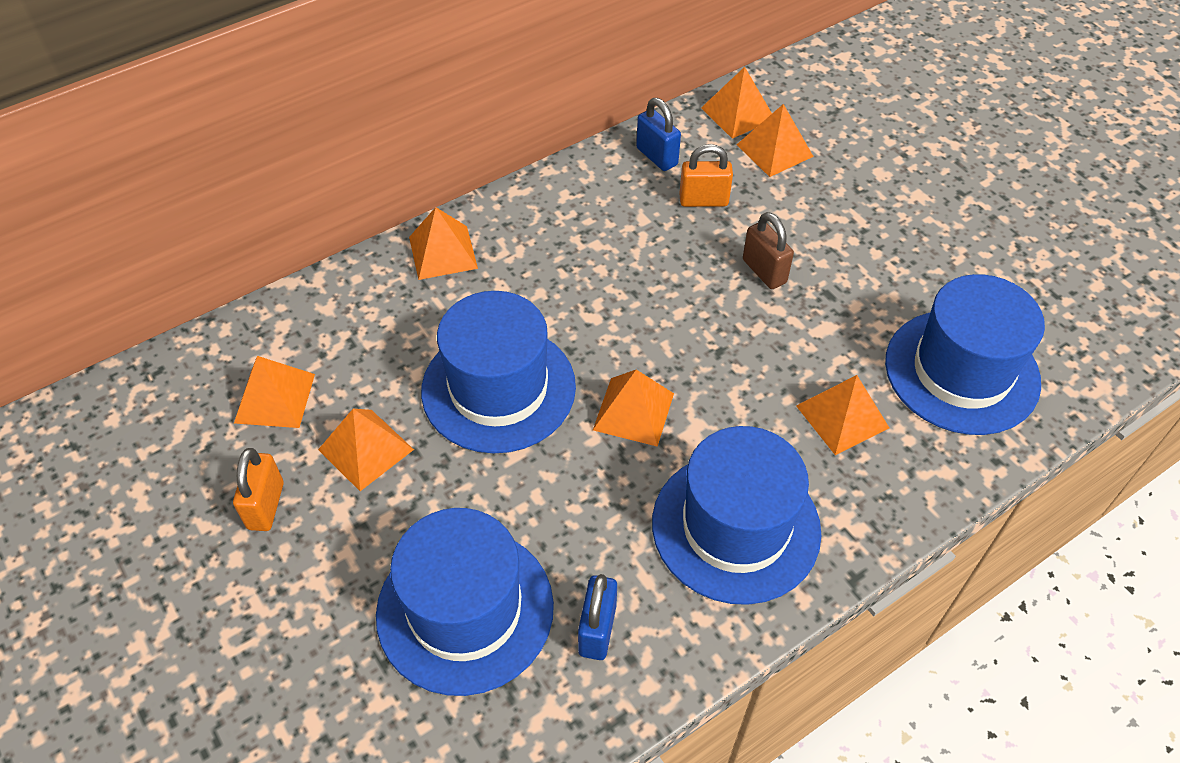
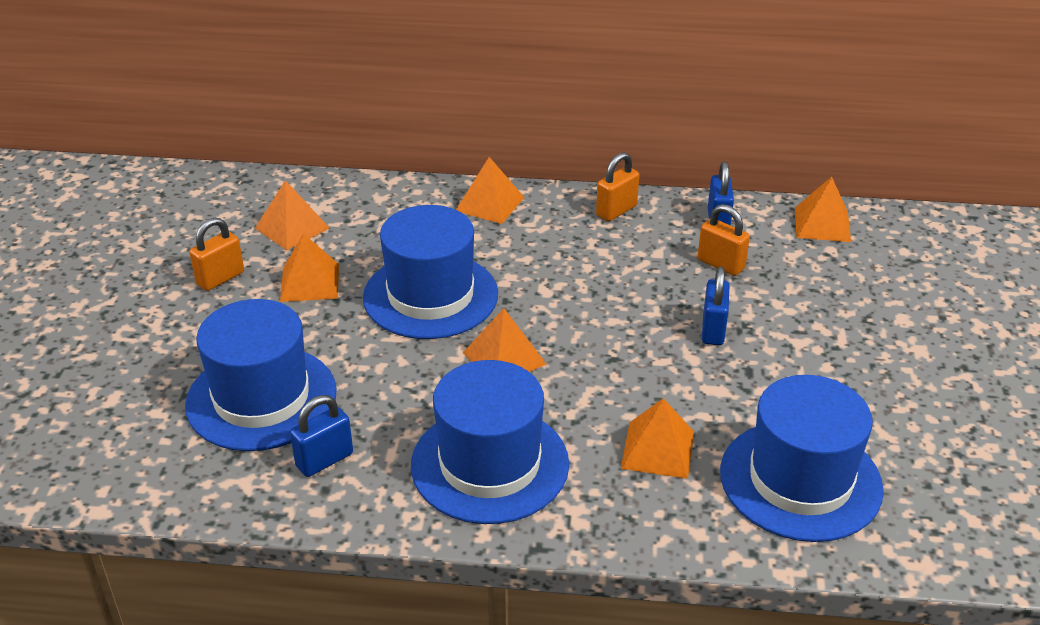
camera: 40 degrees right, 15 degrees down
(563, 194) = (616, 211): none -> orange padlock
(764, 271) = (713, 330): brown padlock -> blue padlock
(774, 150) = (823, 261): orange pyramid -> none

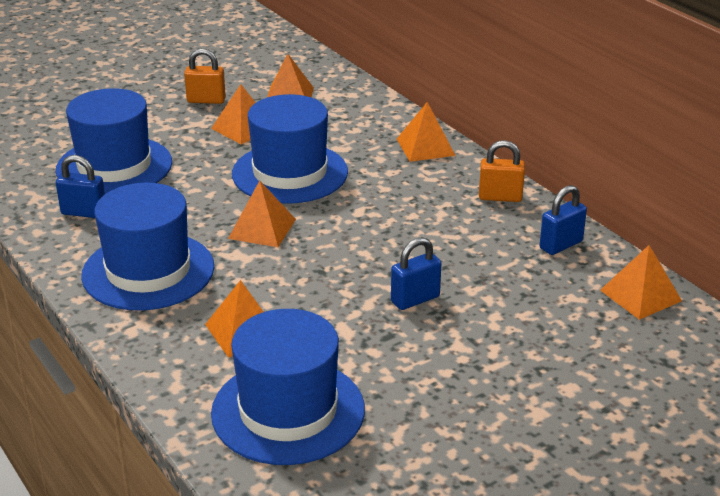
camera: 50 degrees right, 5 degrees down
(721, 264) = (505, 269): orange padlock -> none

